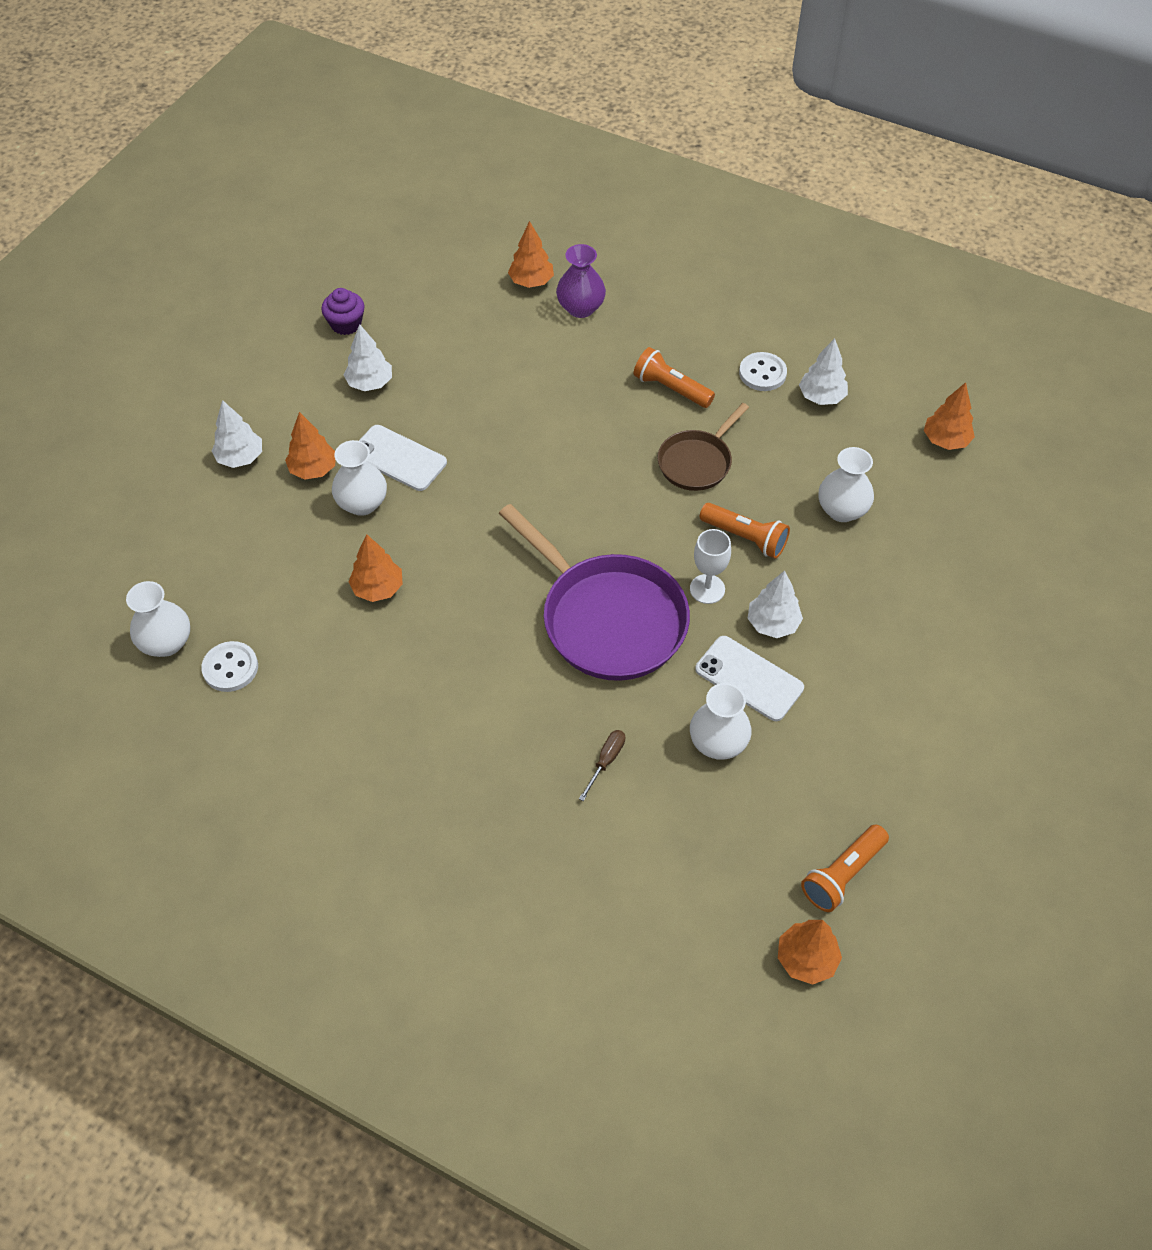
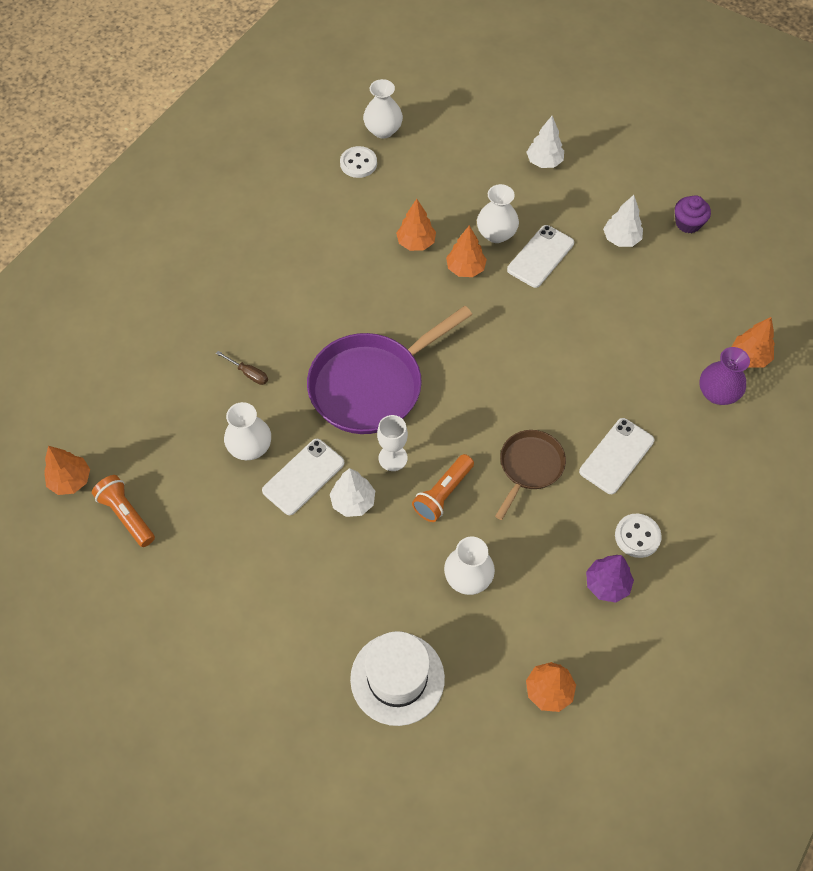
camera: 95 degrees right, 5 degrees up
(313, 469) = (531, 204): orange tree -> orange tree (465, 268)
(670, 389) = (616, 456): orange flashlight -> white phone
(697, 462) = (529, 467): brown pan -> brown pan turned 75 degrees clockwise
(821, 397) = (607, 584): white tree -> purple tree
(970, 564) = (397, 678): none -> white hat

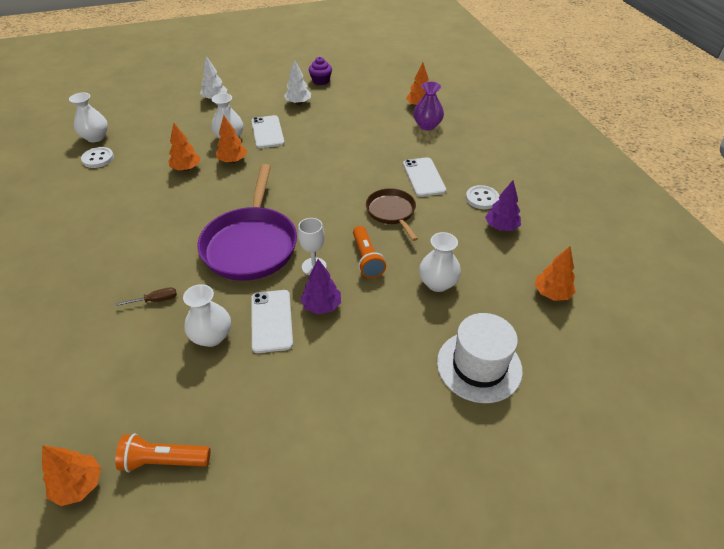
camera: 50 degrees left, 15 degrees down
(353, 502) = (321, 306): white tree -> purple tree

